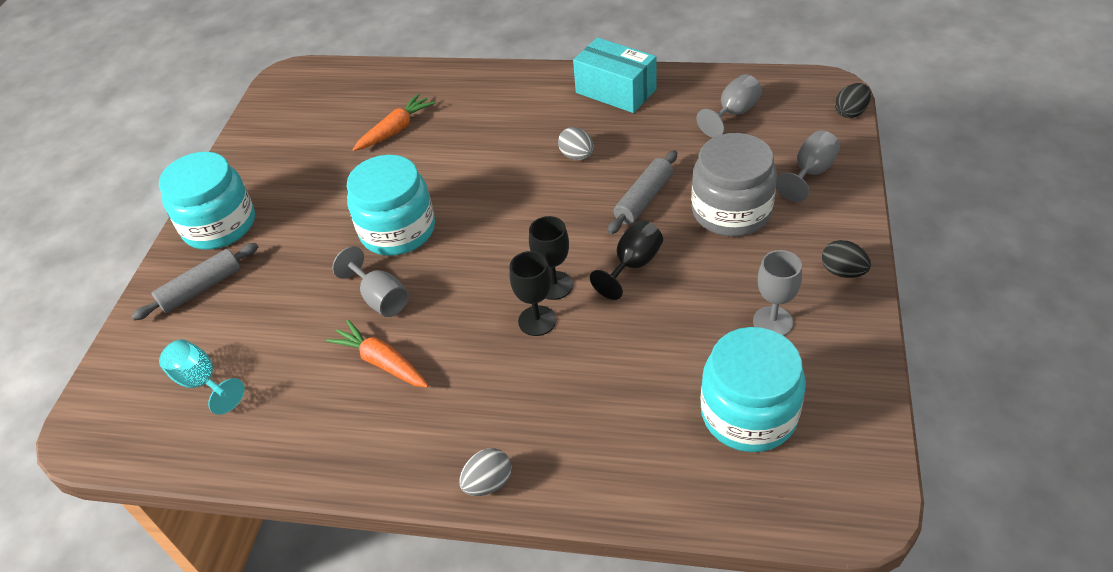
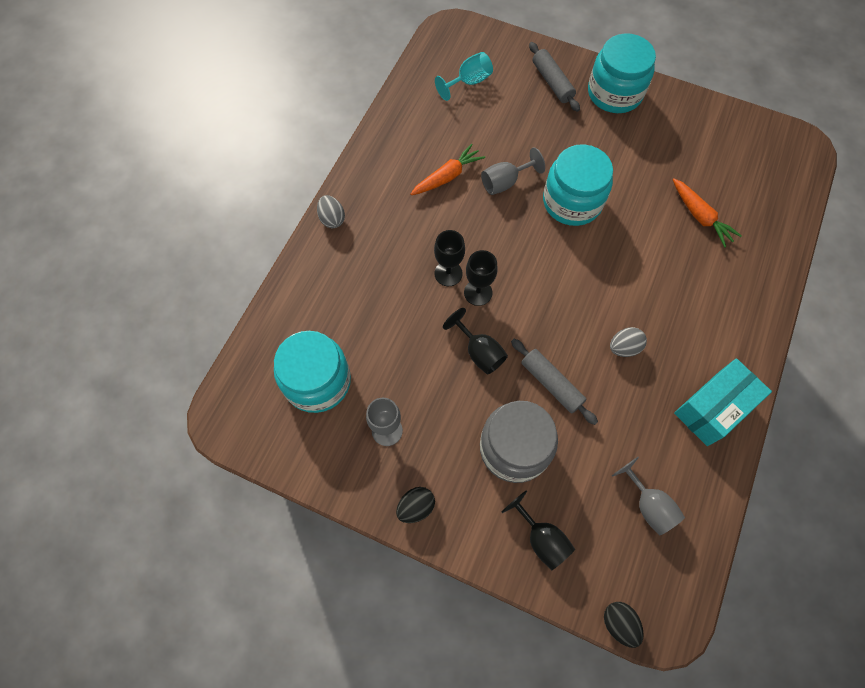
camera: 100 degrees right, 20 degrees up
(810, 173) = (541, 538): grey goblet -> black goblet

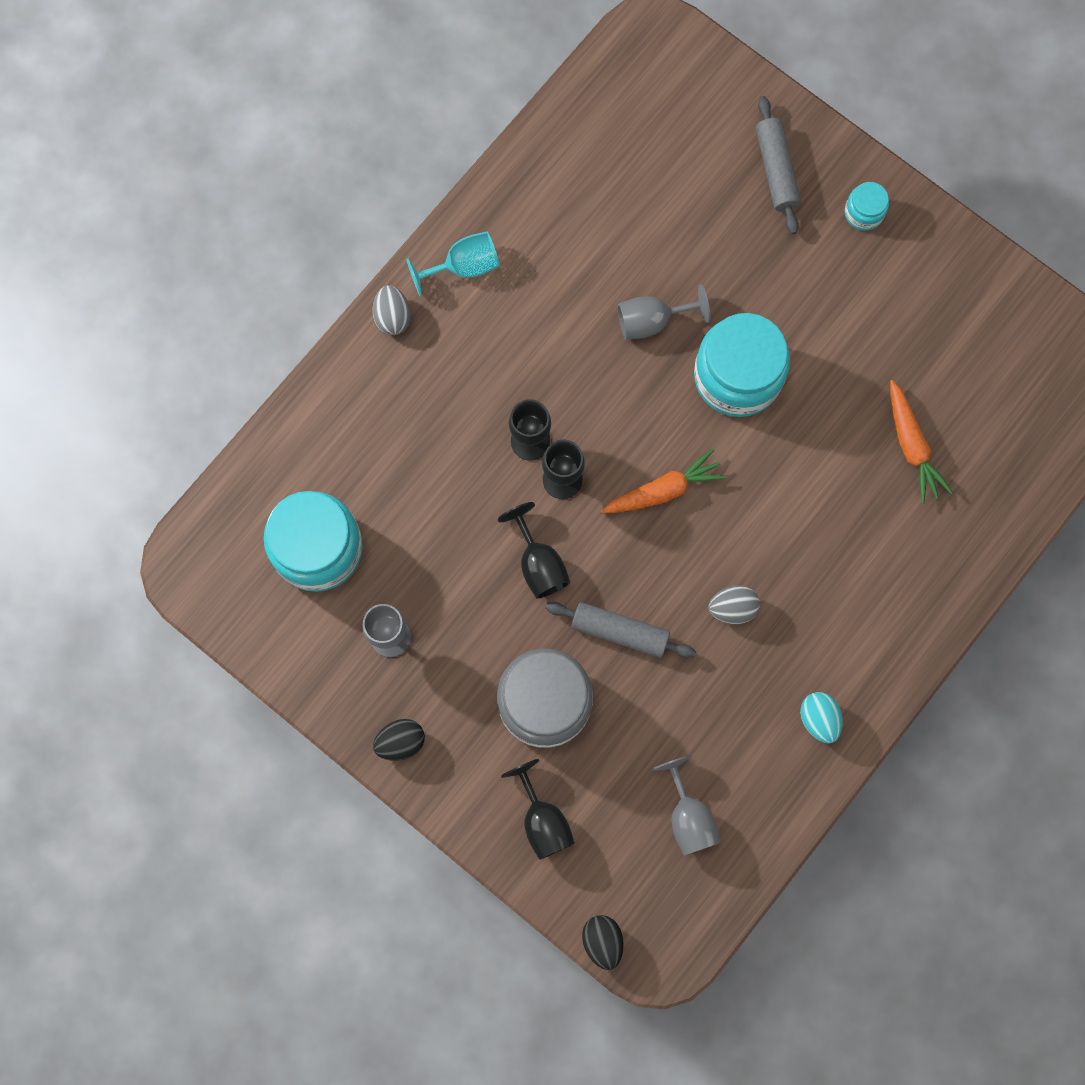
camera: 15 degrees right, 10 degrees up
(447, 176) = (571, 291): orange carrot -> orange carrot (663, 490)
(468, 82) = (650, 138): turquoise goblet -> turquoise goblet (464, 266)
(551, 384) = (620, 631): grey rolling pin -> grey rolling pin turned 45 degrees counterclockwise
(614, 93) = (863, 213): turquoise jar -> turquoise jar, size x0.46
(713, 408) = (818, 719): turquoise box -> turquoise egg

